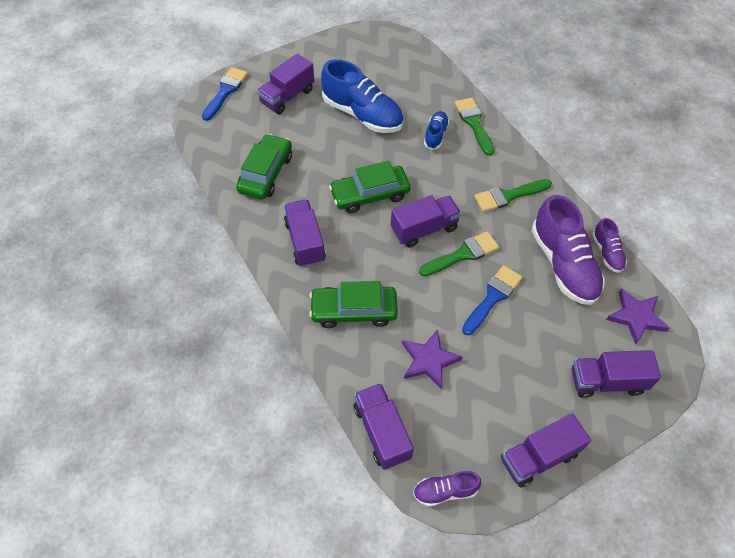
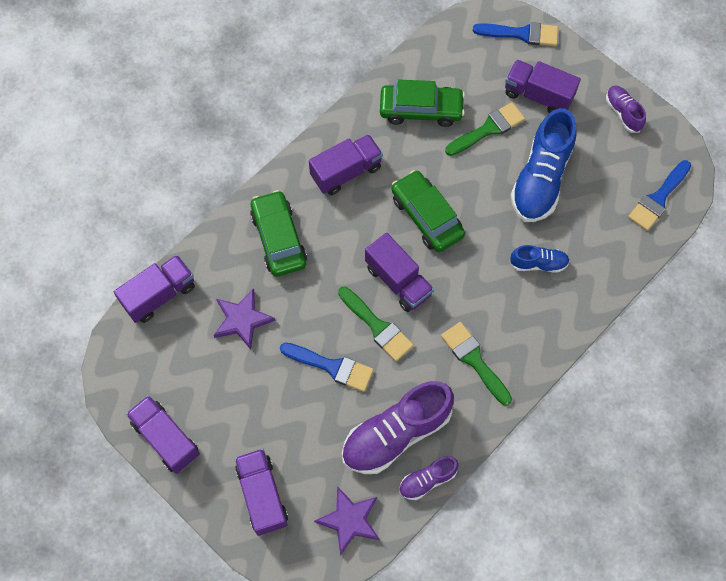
camera: 75 degrees right, 10 degrees up
(403, 55) = (658, 198): none -> blue brush
(445, 491) = (116, 361): purple shoe -> purple shoe (623, 113)
(474, 123) = (573, 302): green brush -> green brush (488, 129)

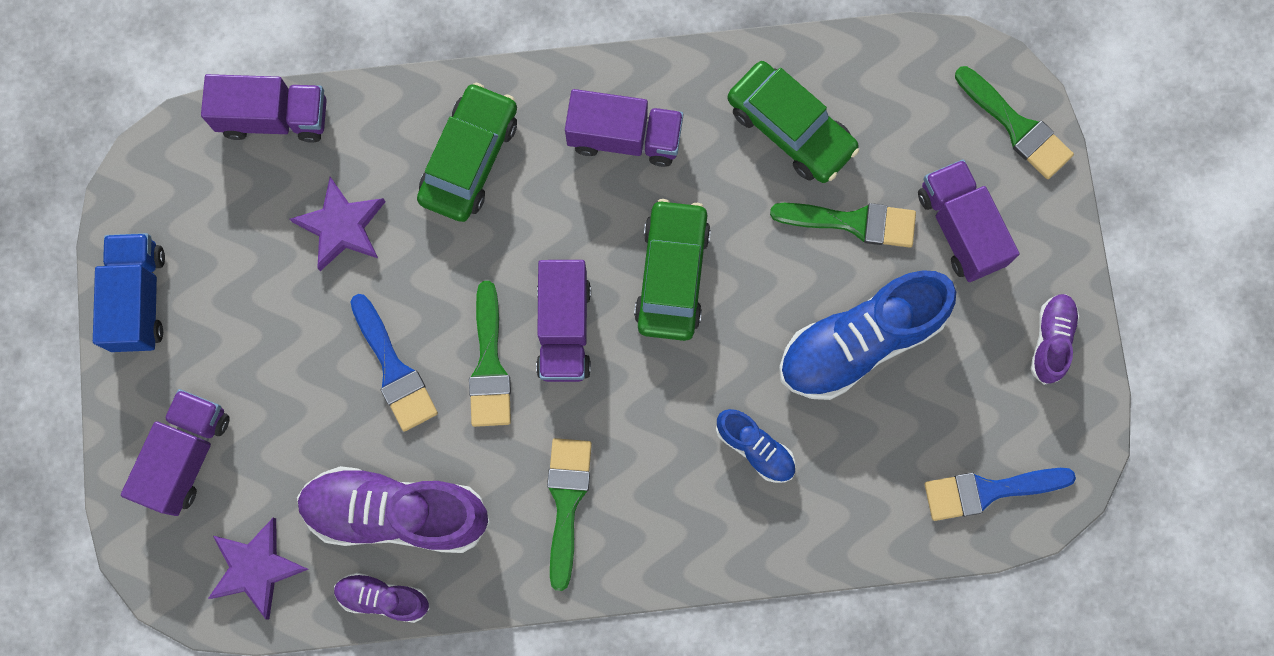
camera: 40 degrees right, 10 degrees up
(166, 438) = (139, 299): purple truck -> blue truck
(521, 34) = (1016, 127): blue brush -> green brush

